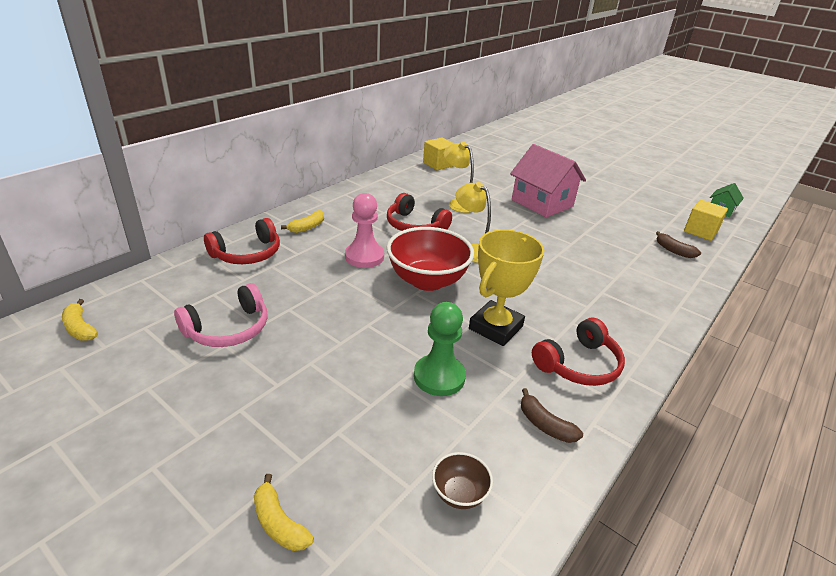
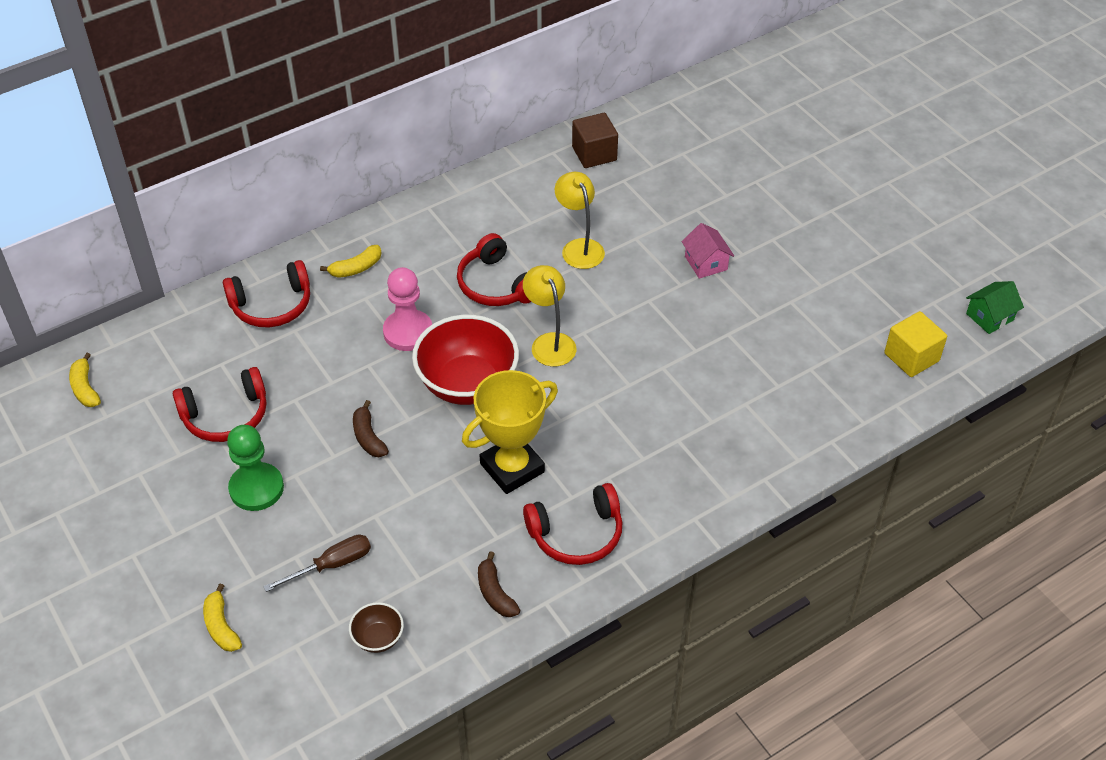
camera: 20 degrees right, 15 degrees up
(228, 329) = (226, 416): pink headphones -> red headphones
(378, 432) = (331, 565): none -> brown screwdriver
(438, 164) = (594, 154): yellow cube -> brown cube
(439, 377) = (417, 518): green pawn -> green pawn (256, 488)
(542, 203) = (706, 263): pink house -> pink house, size x0.49
(673, 250) = (836, 387): brown banana -> brown banana (368, 437)

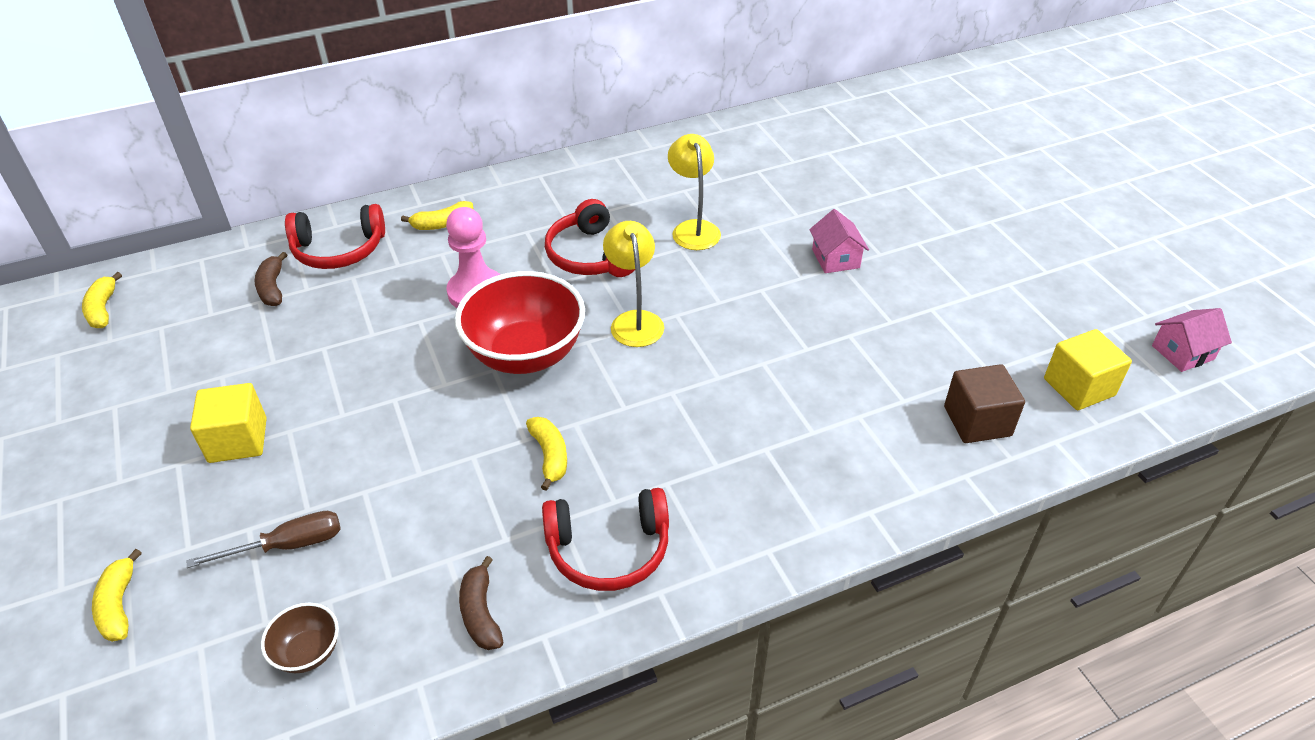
camera: 10 degrees right, 5 degrees down
(226, 416) = (239, 356): red headphones -> none
(256, 488) = (238, 440): green pawn -> yellow cube
(368, 437) = (390, 398): brown banana -> brown banana (272, 288)
(512, 468) = (550, 456): yellow trophy -> yellow banana
(594, 154) = (731, 144): brown cube -> brown cube (977, 421)
(989, 317) = (1182, 352): green house -> pink house

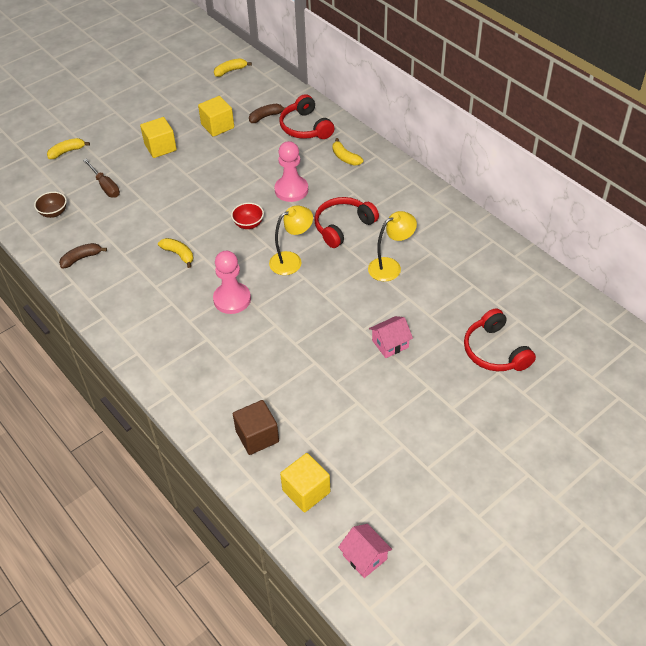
camera: 75 degrees right, 5 degrees up
(245, 351) = (217, 126): none -> yellow cube
(526, 354) = (248, 224): red bowl -> red bowl, size x0.46
(550, 456) = (179, 254): yellow banana -> yellow banana turned 105 degrees counterclockwise
(609, 549) = (125, 292): red headphones -> red headphones (495, 351)
(689, 403) = (232, 299): none -> pink pawn

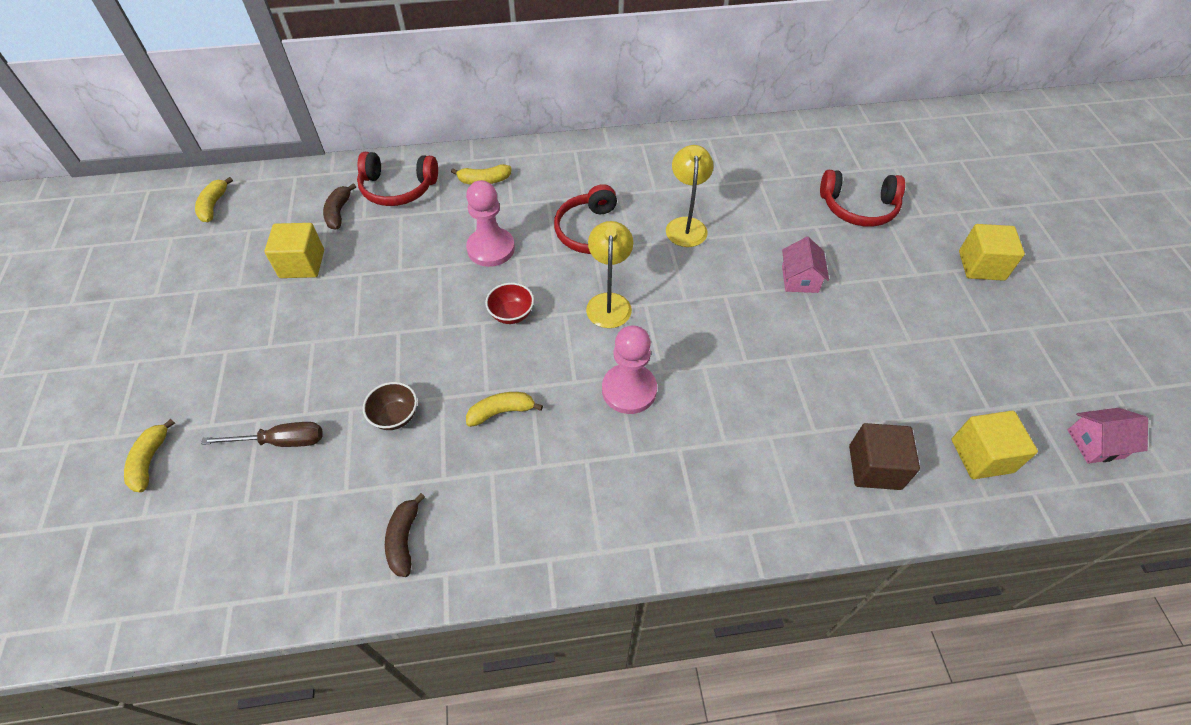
camera: 60 degrees left, 5 degrees up
(54, 213) = (268, 538): brown bowl -> brown bowl (395, 416)
(160, 147) = (273, 341): yellow cube -> yellow cube (981, 265)

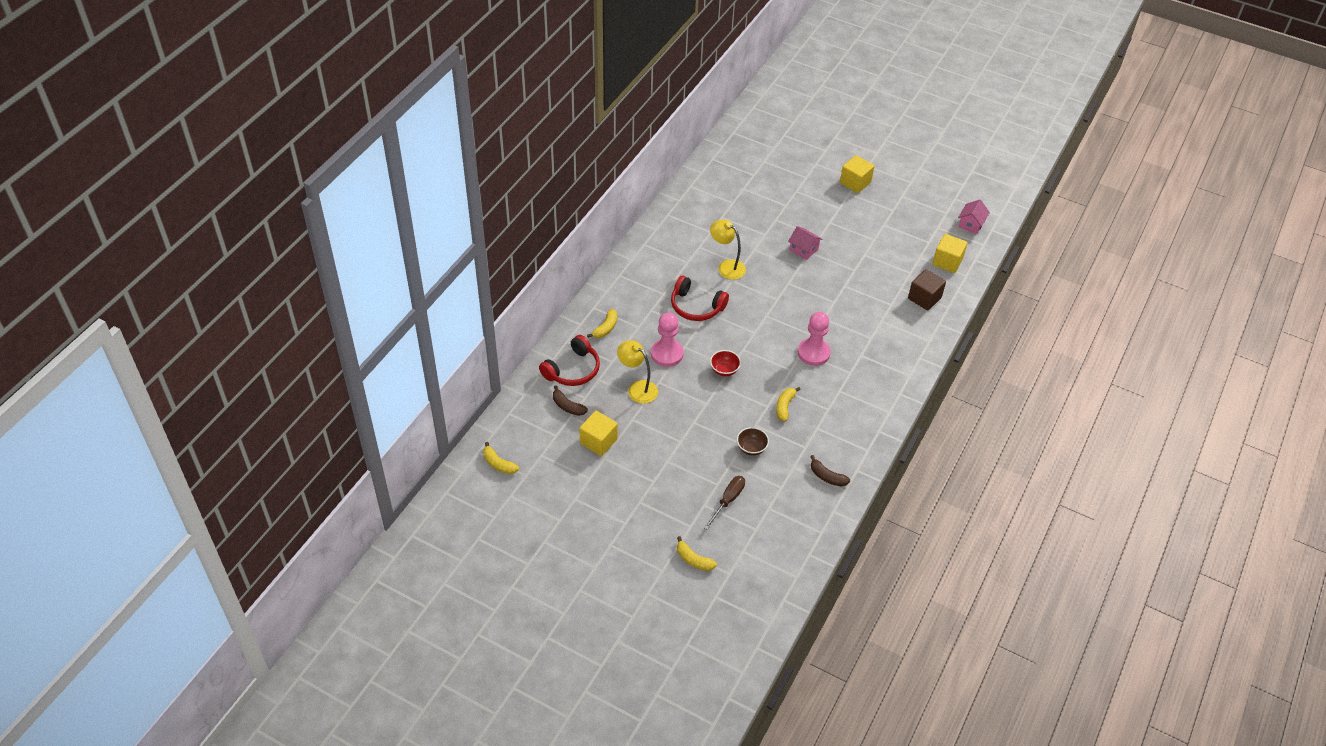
camera: 55 degrees left, 5 degrees down
(609, 302) = (752, 328): yellow lamp -> yellow lamp (637, 388)
(858, 208) = (778, 195): red headphones -> none

